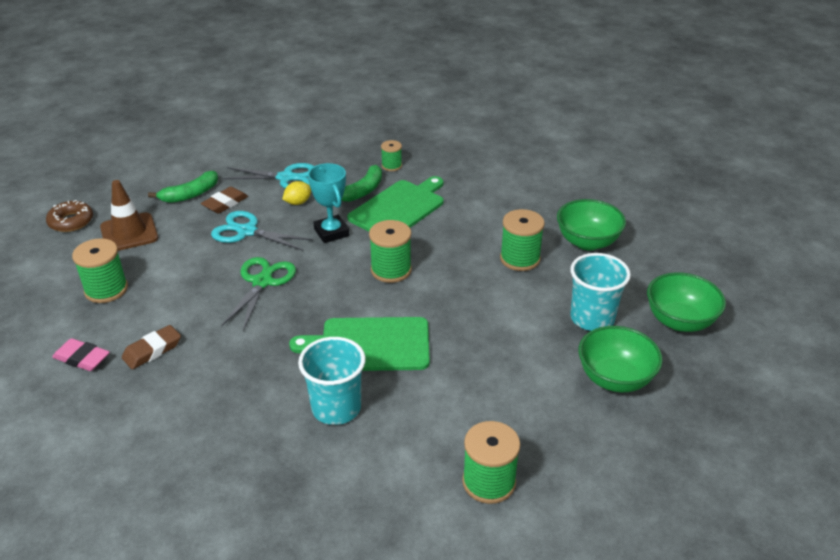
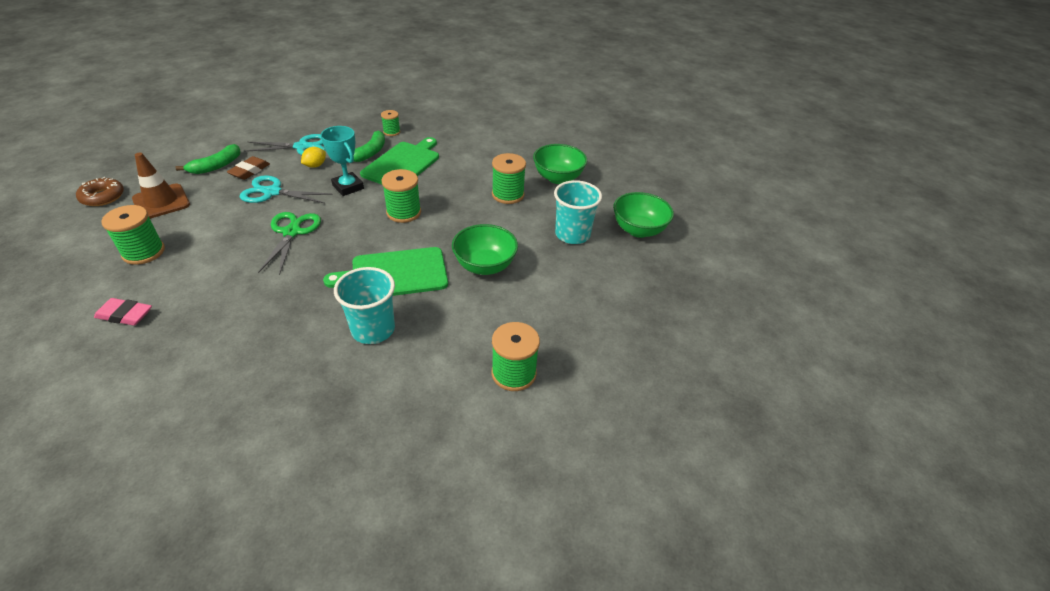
camera: 15 degrees left, 5 degrees up
(152, 350) = (195, 300): brown eraser -> none
(615, 378) = (598, 278): green bowl -> green bowl (485, 266)

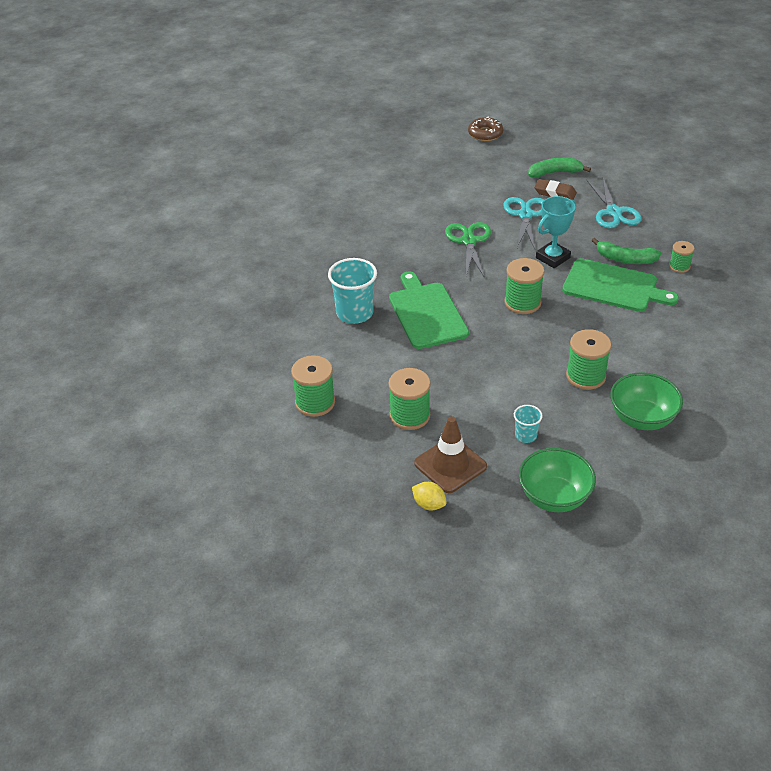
camera: 90 degrees right, 0 degrees up
(125, 315) = (351, 192): pink eraser -> none
(143, 252) = (421, 176): green spool -> green spool (409, 415)
(161, 202) = (488, 162): brown traffic cone -> brown traffic cone (450, 465)
(216, 166) = (554, 173): green banana -> green banana turned 135 degrees clockwise
(292, 232) = (469, 241): green scissors -> green scissors turned 90 degrees counterclockwise
(315, 165) = (582, 229): yellow lemon -> yellow lemon (429, 504)
(485, 266) = (452, 370): green bowl -> none
(572, 234) = (526, 435): turquoise cup -> turquoise cup, size x0.52

